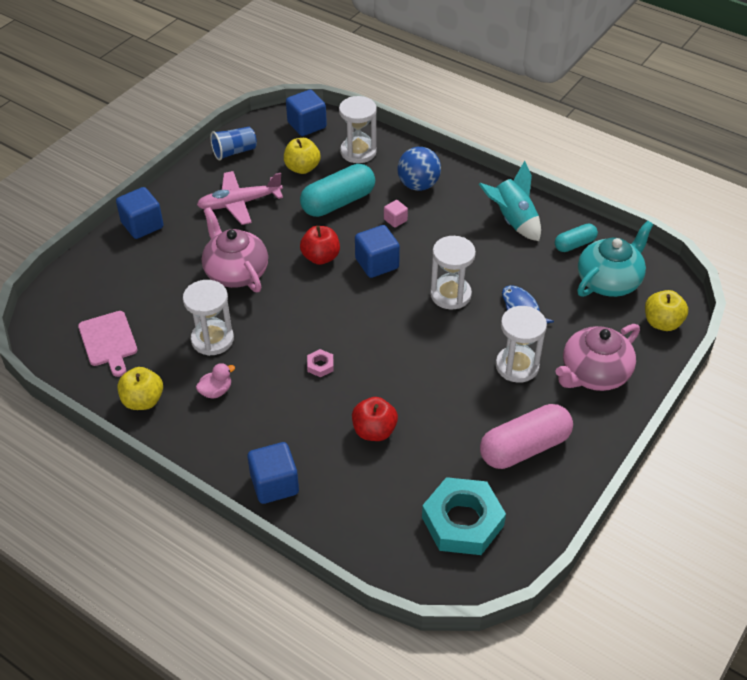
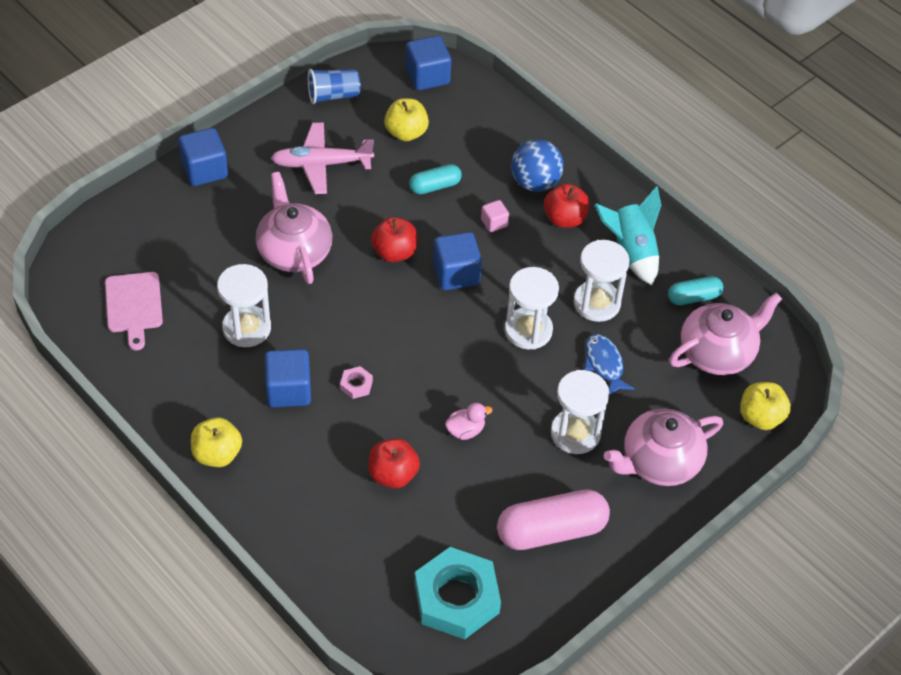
camera: 10 degrees right, 5 degrees up
(143, 401) = (154, 384): yellow apple -> yellow apple (217, 454)
(216, 391) = (235, 390): pink duck -> pink duck (465, 430)
(274, 484) = (269, 511): blue cube -> blue cube (288, 390)
(338, 202) = (435, 186): turquoise capsule -> turquoise capsule, size x0.55
(358, 152) = (477, 124): white hourglass -> white hourglass (596, 303)
(451, 207) = (564, 219): none -> red apple
(609, 281) = (718, 352): turquoise teapot -> pink teapot

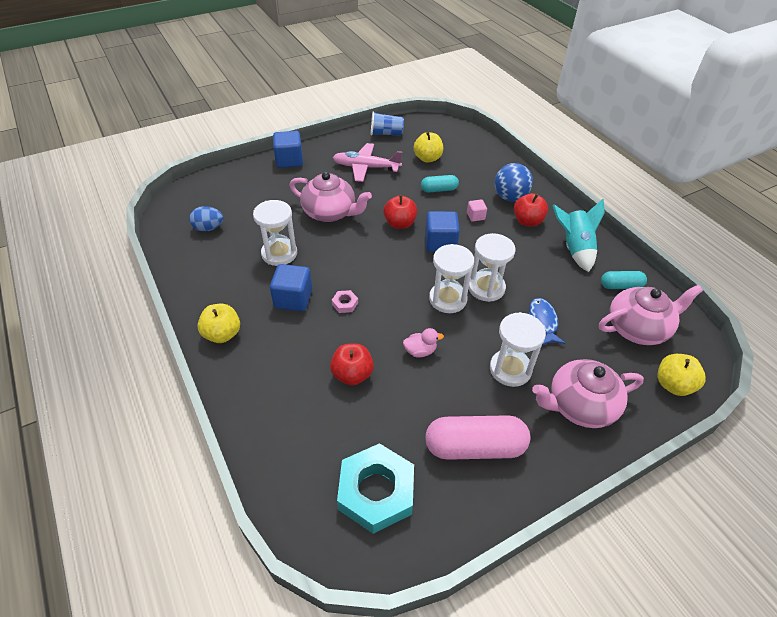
camera: 15 degrees right, 5 degrees down
(134, 306) = (208, 228): pink cutting board -> blue egg
(294, 251) = (330, 212): pink teapot -> pink teapot turned 120 degrees clockwise
(427, 76) = (450, 132): blue cube -> none
(596, 303) = (543, 278): white hourglass -> white hourglass (447, 299)

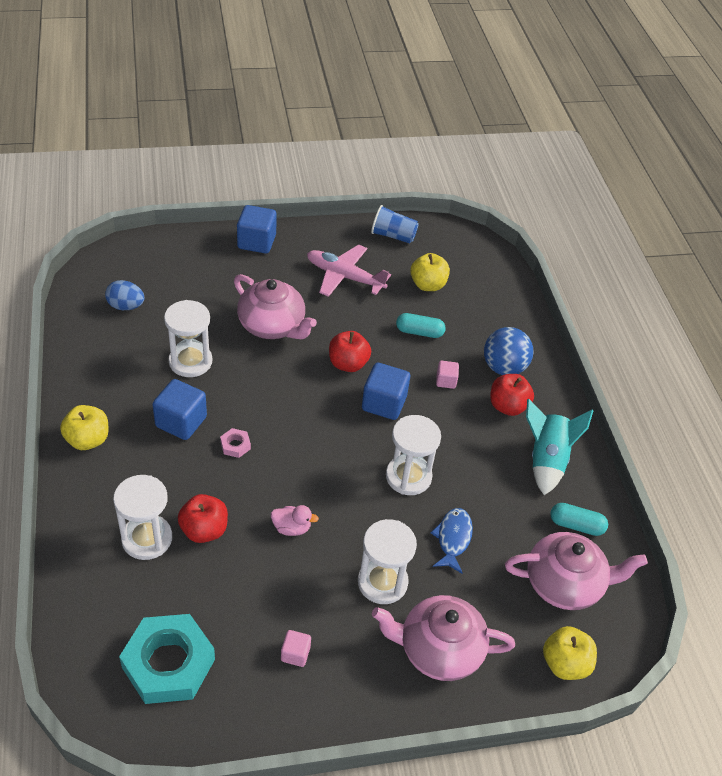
camera: 15 degrees right, 0 degrees up
(447, 299) = (355, 476): white hourglass -> white hourglass (147, 538)
(474, 447) = (295, 654): pink capsule -> pink cube

